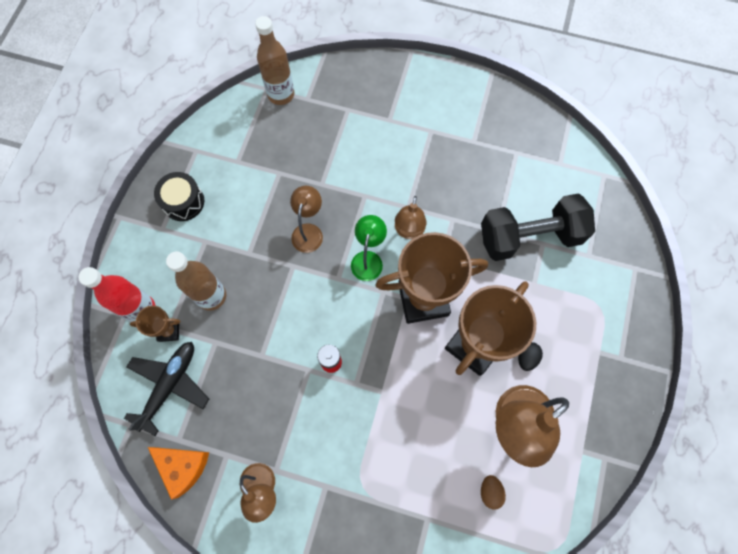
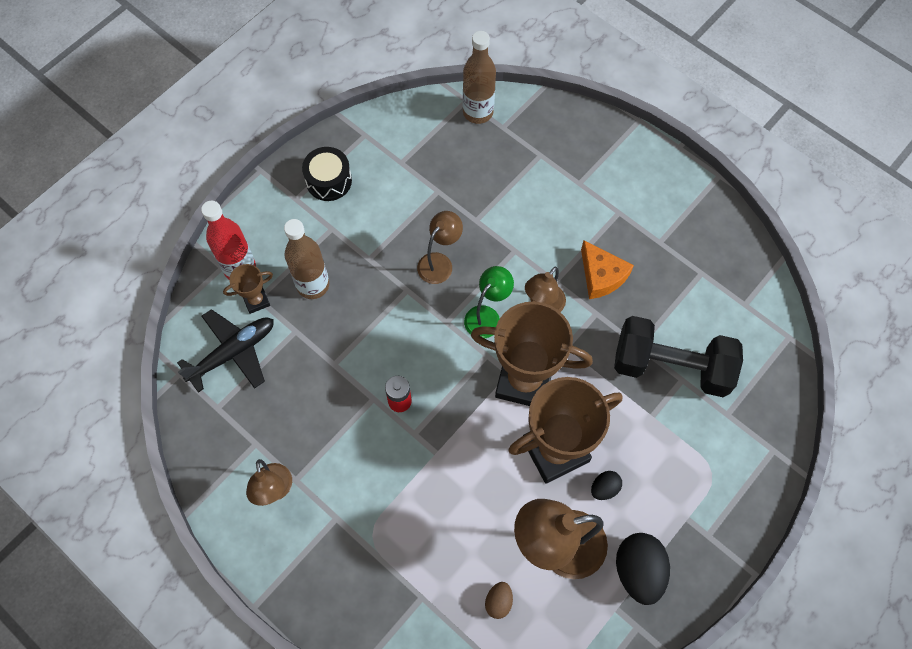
camera: 25 degrees right, 5 degrees down
(169, 331) = (256, 300): brown trophy -> brown trophy turned 45 degrees counterclockwise
(183, 467) = (209, 435): orange cheese -> orange cheese (601, 276)
(584, 412) = (638, 571): none -> black egg

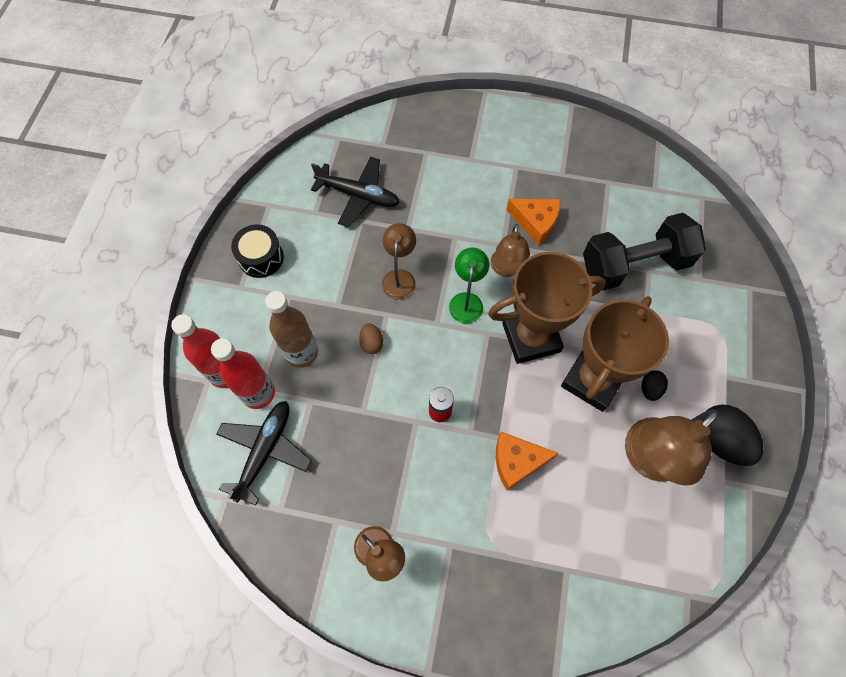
camera: 30 degrees left, 0 degrees up
(256, 300) = (258, 393): brown trophy -> red bottle
(438, 482) = (517, 461): none -> orange cheese
(450, 166) = (358, 195): none -> black plane
(478, 112) = (354, 142): brown bottle -> none
(498, 602) = (631, 534): brown egg -> brown egg (371, 343)

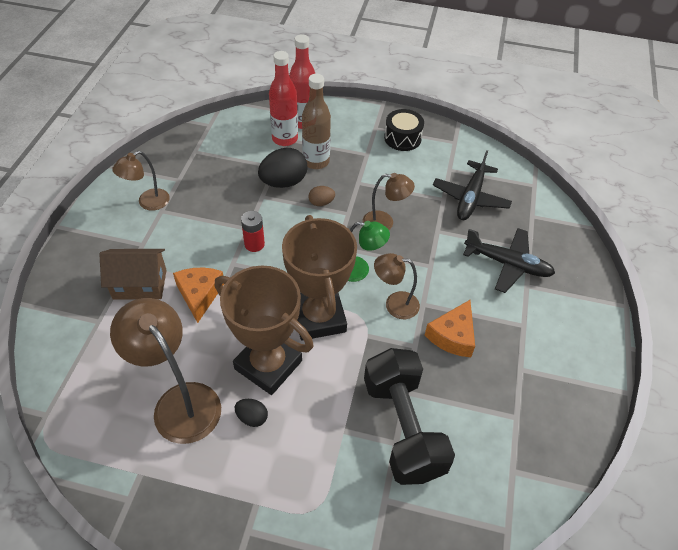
camera: 90 degrees right, 15 degrees down
(265, 451) = (239, 143): black plane -> black plane (507, 264)
(510, 533) = (140, 284): none -> brown house
(719, 440) = (184, 478): black egg -> black egg (284, 182)

